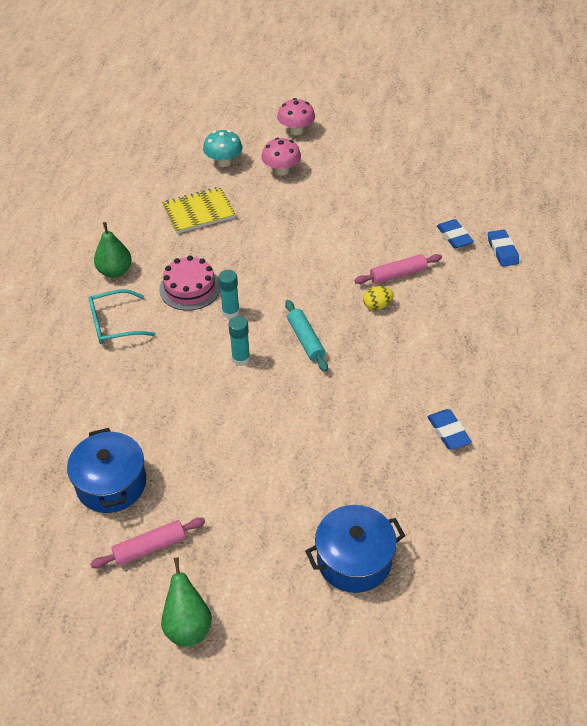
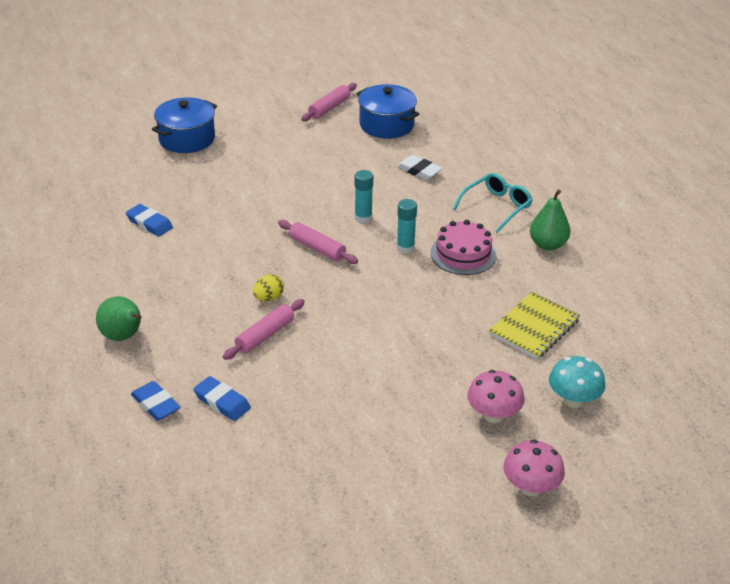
camera: 150 degrees right, 10 degrees down
(140, 397) = (419, 170): none -> white eraser
(188, 626) = (274, 88): green pear -> green pear (123, 337)
(306, 340) = (317, 248): turquoise rolling pin -> pink rolling pin

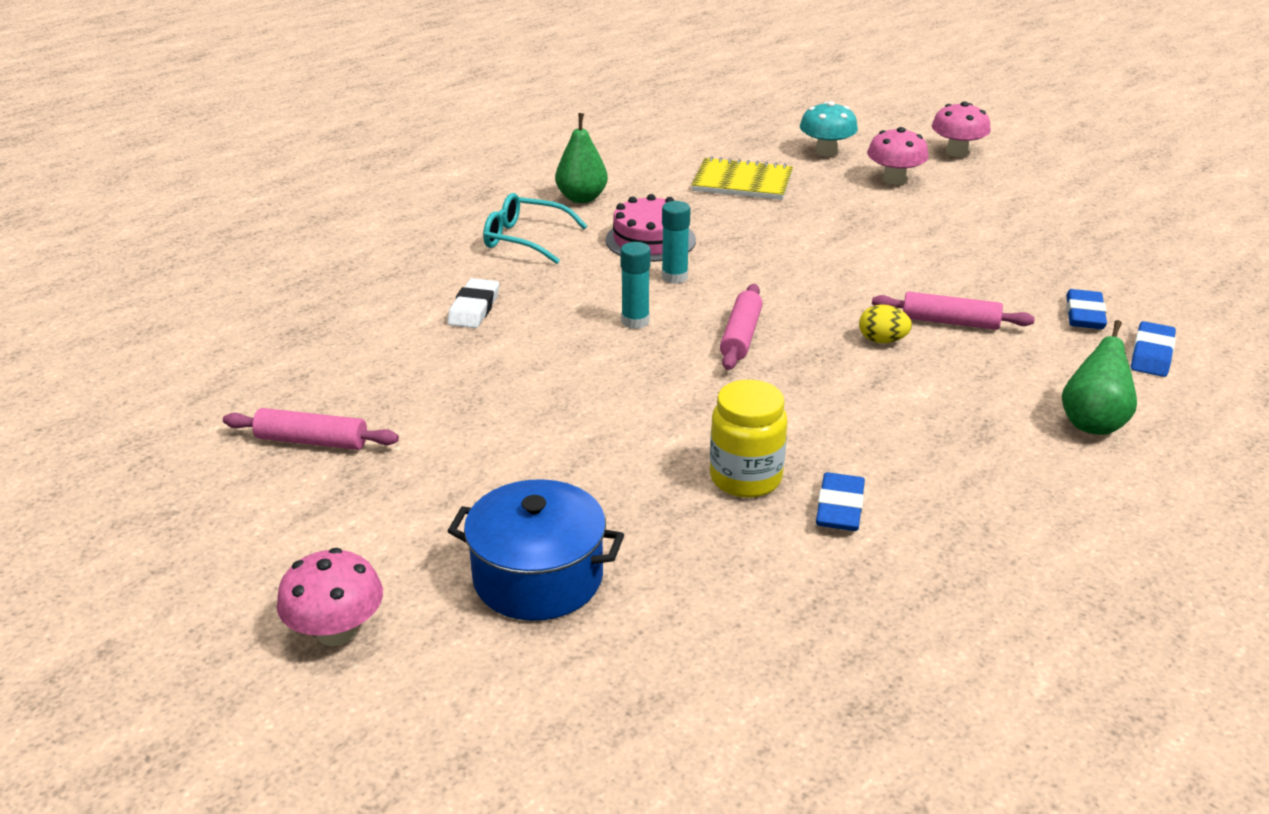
camera: 115 degrees left, 5 degrees down
(195, 206) = (745, 478): none -> yellow jar
(202, 95) = (336, 631): none -> pink mushroom
(386, 125) = (346, 367): blue pot -> none

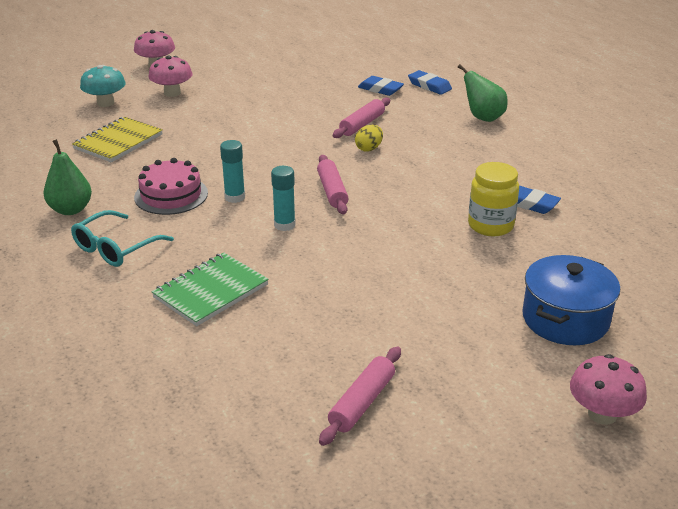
camera: 70 degrees left, 0 degrees up
(474, 308) = (211, 291): white eraser -> green notebook
(741, 336) = (332, 191): pink rolling pin -> pink rolling pin turned 45 degrees clockwise

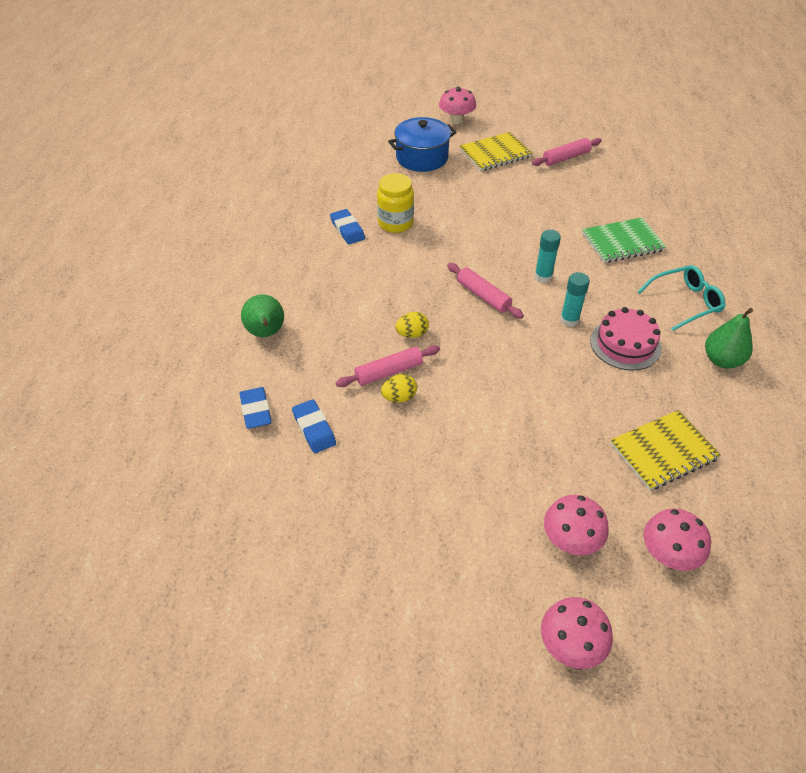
camera: 150 degrees left, 15 degrees up
(105, 103) = (668, 554): turquoise mushroom -> pink mushroom
(332, 191) = (483, 296): pink rolling pin -> pink rolling pin turned 60 degrees counterclockwise
(339, 115) = (399, 397): none -> yellow egg
(475, 367) = (495, 154): none -> yellow notebook

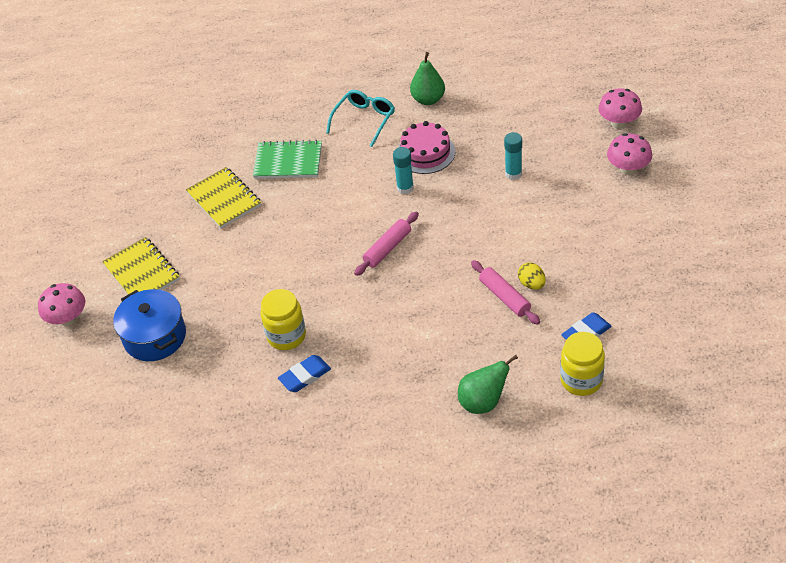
camera: 95 degrees left, 0 degrees up
(256, 410) = (581, 380): blue eraser -> yellow jar
(412, 334) = (452, 290): yellow egg -> none
(543, 277) = (350, 210): turquoise glue stick -> turquoise glue stick (513, 174)
(566, 158) = (146, 213): pink rolling pin -> none
(571, 645) = (705, 162): pink mushroom -> none
(622, 242) = (288, 162): green notebook -> green notebook turned 60 degrees counterclockwise
(663, 451) = (532, 128): yellow notebook -> yellow notebook (224, 199)
(685, 302) = (364, 120): turquoise glasses -> turquoise glasses turned 60 degrees clockwise

